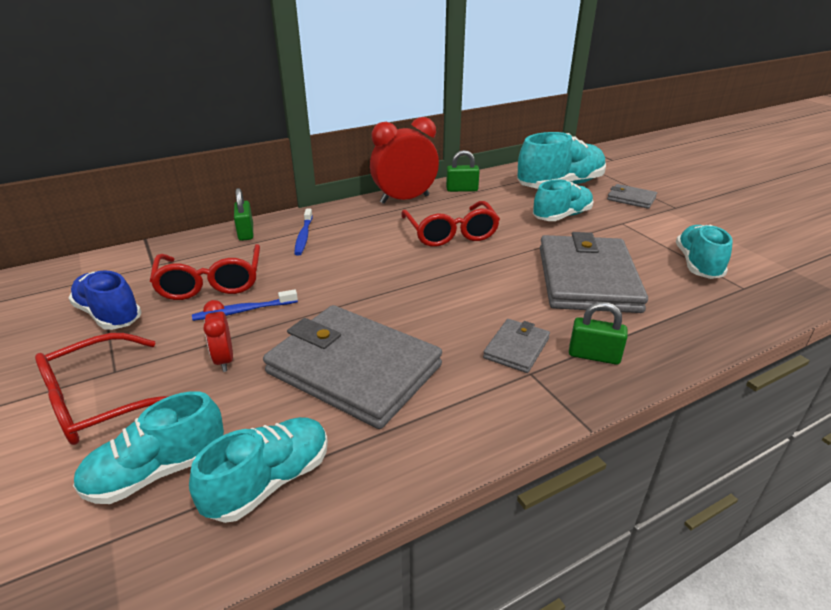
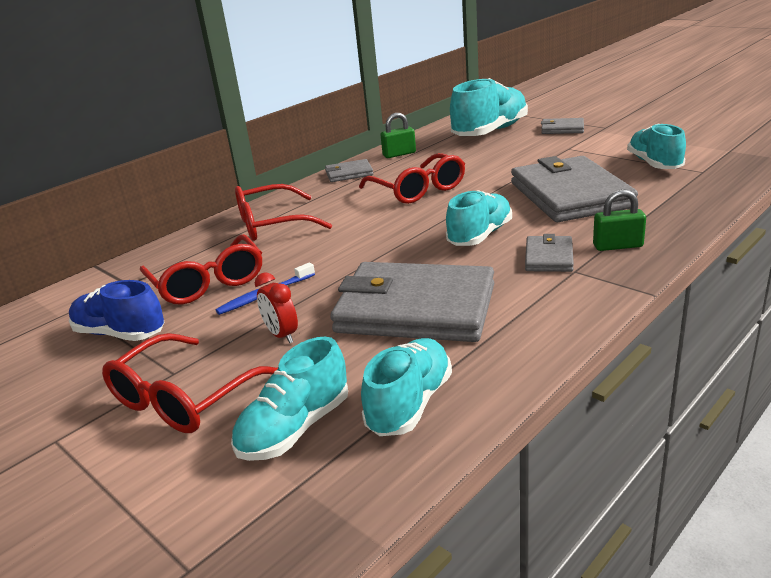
camera: 15 degrees left, 5 degrees down
(246, 232) = (206, 235): green padlock -> none
(304, 236) = (271, 224): blue toothbrush -> red glasses
(404, 199) = (349, 173): red clock -> grey wallet
(561, 216) = (511, 155): turquoise shoe -> turquoise shoe (480, 235)

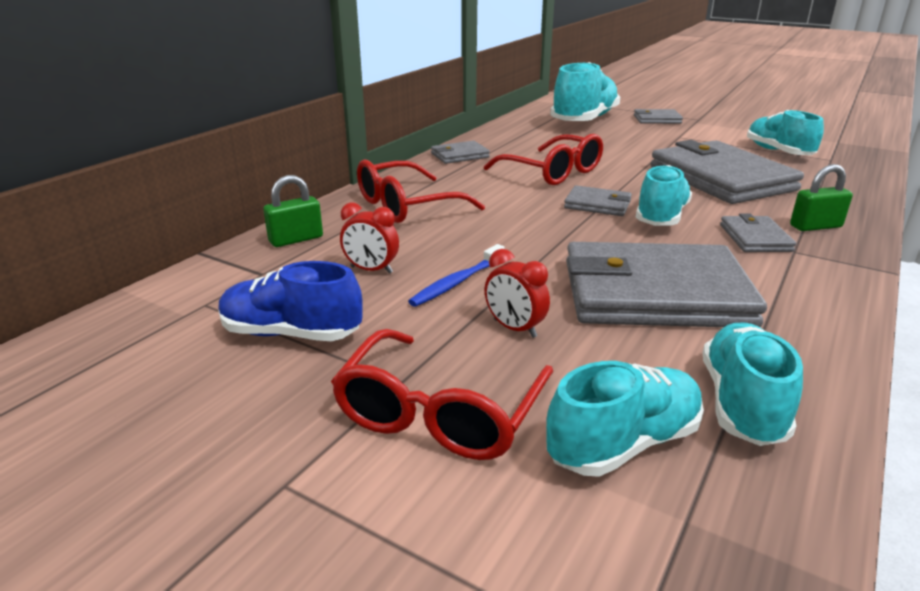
camera: 15 degrees left, 0 degrees up
(208, 282) = (371, 270): red glasses -> red clock
(295, 428) = (623, 443): turquoise shoe -> turquoise shoe turned 150 degrees counterclockwise
(399, 154) = (502, 138): green padlock -> green padlock (296, 239)
(433, 223) = (598, 205): none -> grey wallet

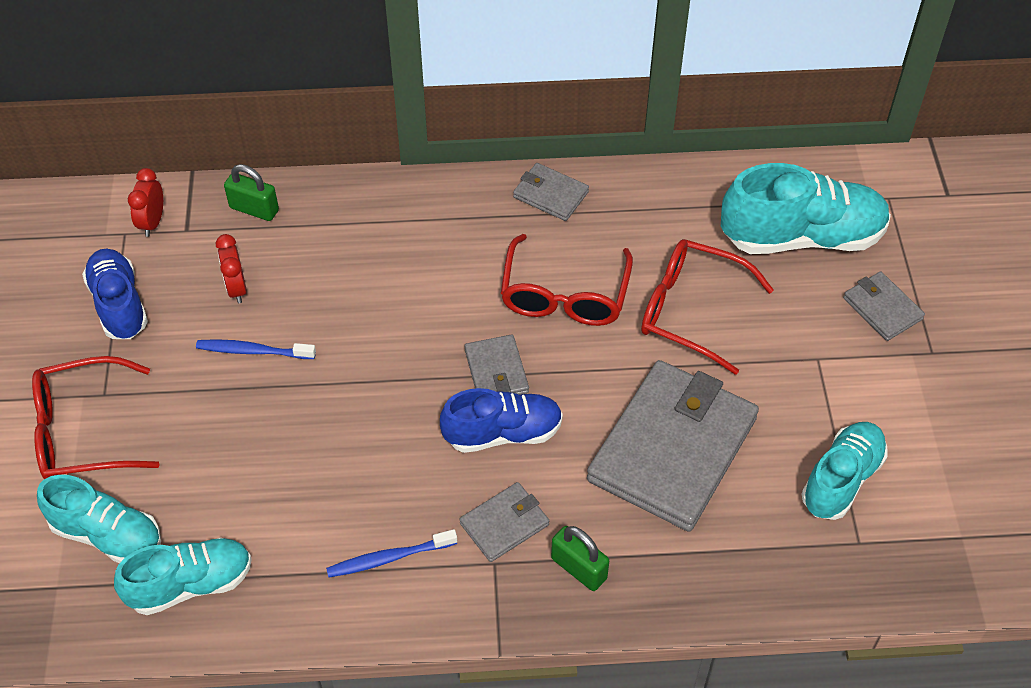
camera: 55 degrees right, 25 degrees up
(406, 206) = (377, 234): red glasses -> red glasses (690, 311)
(514, 328) = (207, 420): red clock -> red clock (152, 222)
(654, 294) = (323, 484): grey wallet -> none
(661, 217) = (503, 433): turquoise shoe -> blue shoe
(765, 288) = (389, 558): none -> blue toothbrush

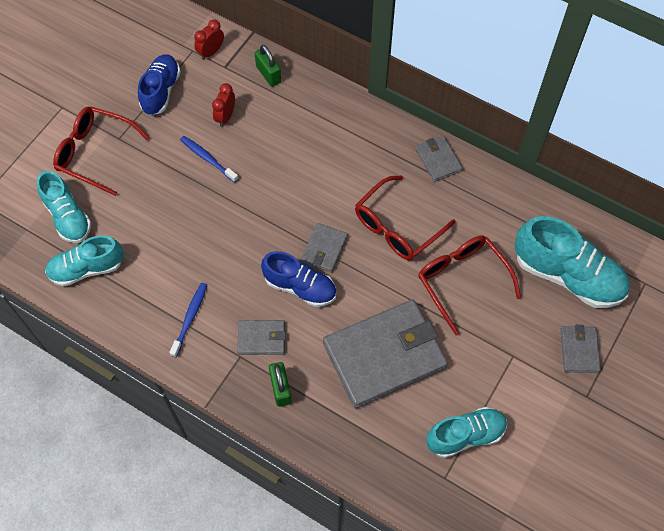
camera: 35 degrees right, 10 degrees up
(190, 584) = (87, 269): turquoise shoe -> turquoise shoe turned 150 degrees clockwise
(389, 558) = (190, 318): blue toothbrush -> blue toothbrush turned 90 degrees clockwise

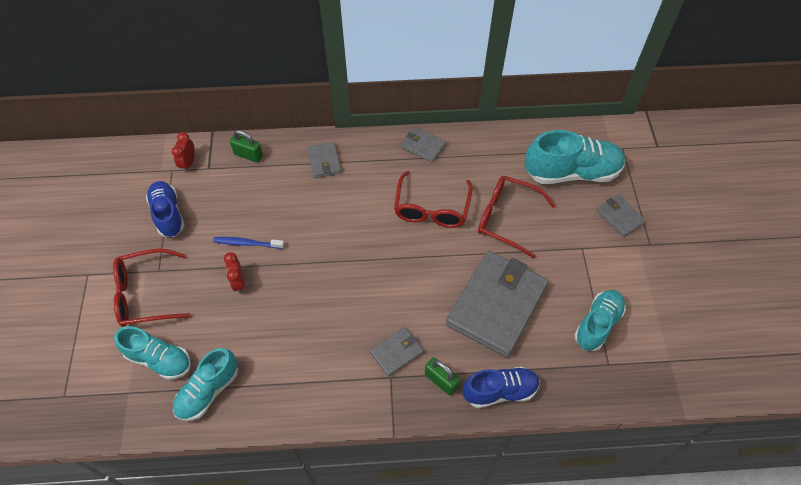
camera: 35 degrees left, 5 degrees down
(190, 318) = (327, 374): blue toothbrush -> none
(225, 117) = (238, 204): red clock -> red clock (239, 282)
(300, 287) = (395, 295): blue shoe -> blue shoe (500, 391)
(324, 249) = (391, 256): grey wallet -> grey wallet (324, 162)

